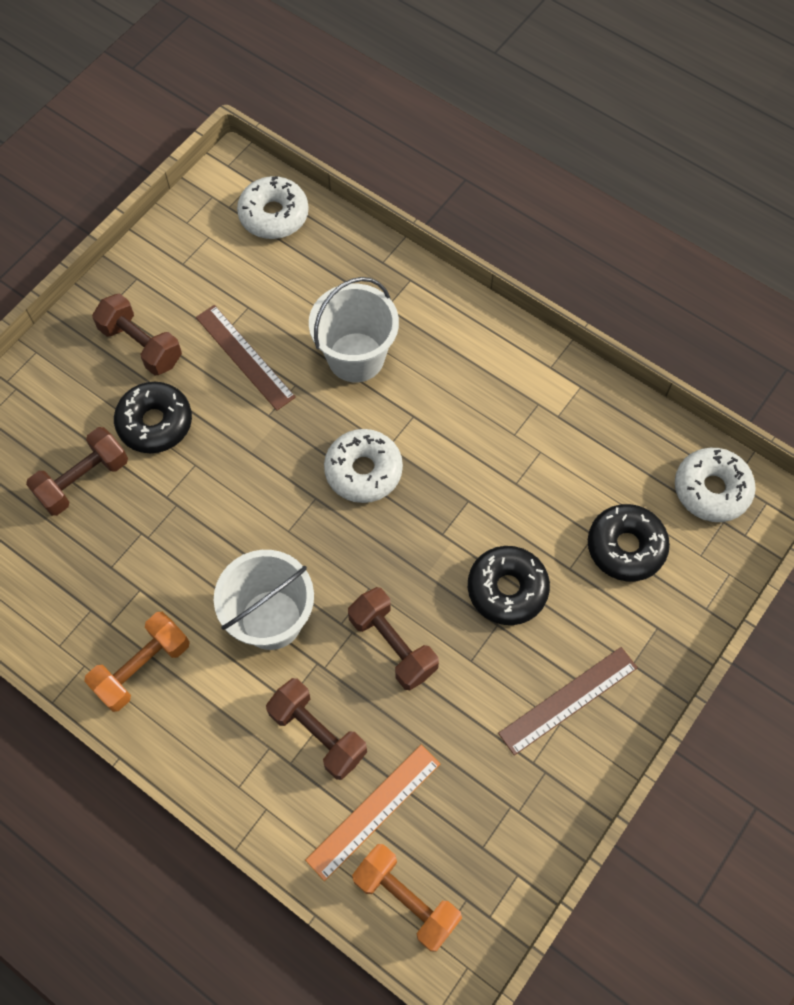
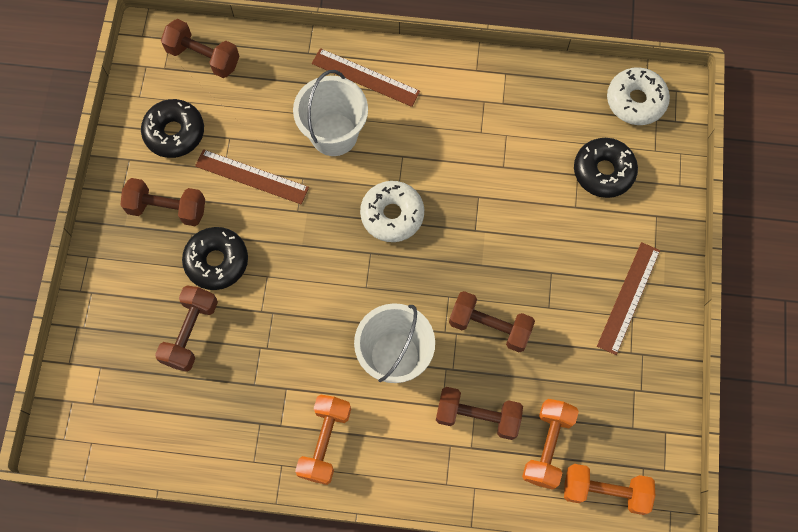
camera: 30 degrees left, 5 degrees up
(274, 215) = (203, 57): white donut -> brown dumbbell
(373, 811) = (547, 446): orange ruler -> orange dumbbell
(425, 316) = (365, 77): none -> brown ruler
(507, 589) = (543, 244): black donut -> black donut (174, 133)

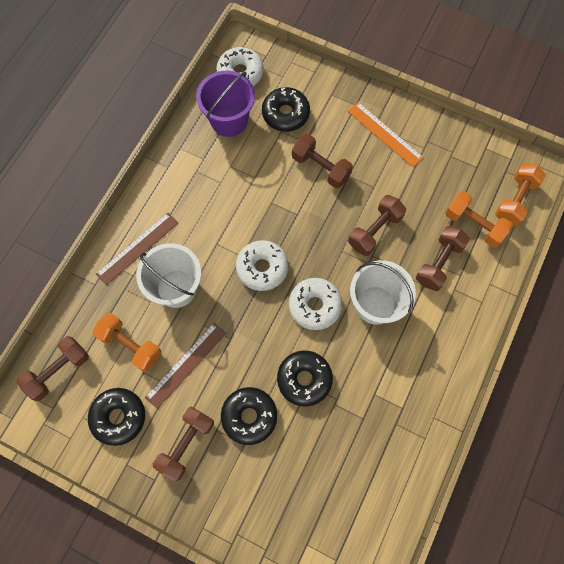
camera: 70 degrees left, 0 degrees up
(191, 333) = (303, 457): brown dumbbell -> brown dumbbell (321, 167)
(277, 305) = (304, 379): none -> black donut
(325, 442) = (425, 378): orange dumbbell -> orange dumbbell (130, 345)
(368, 288) = (315, 306): none -> white donut
(565, 112) = (229, 120): none -> purple bucket
(628, 297) = (384, 134): brown ruler -> orange ruler

